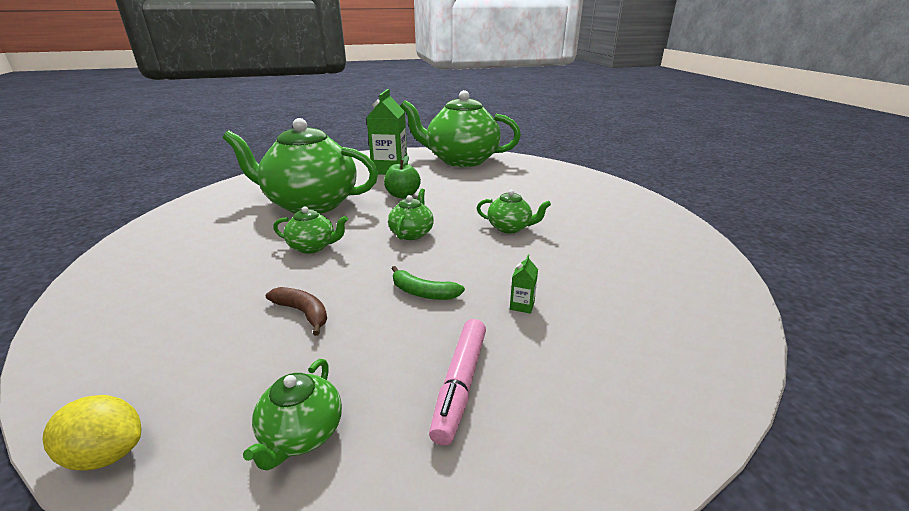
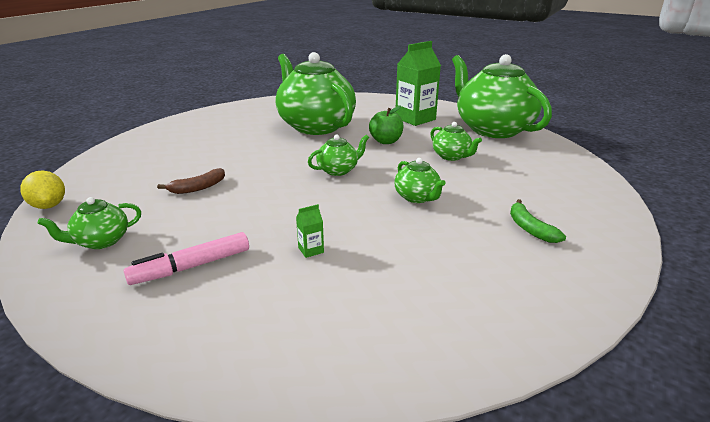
camera: 45 degrees right, 0 degrees up
(303, 313) = (198, 188): brown banana -> brown banana turned 60 degrees clockwise
(313, 247) = (267, 154): green teapot -> green teapot (451, 156)
(423, 292) = (271, 209): green banana -> green banana (530, 228)

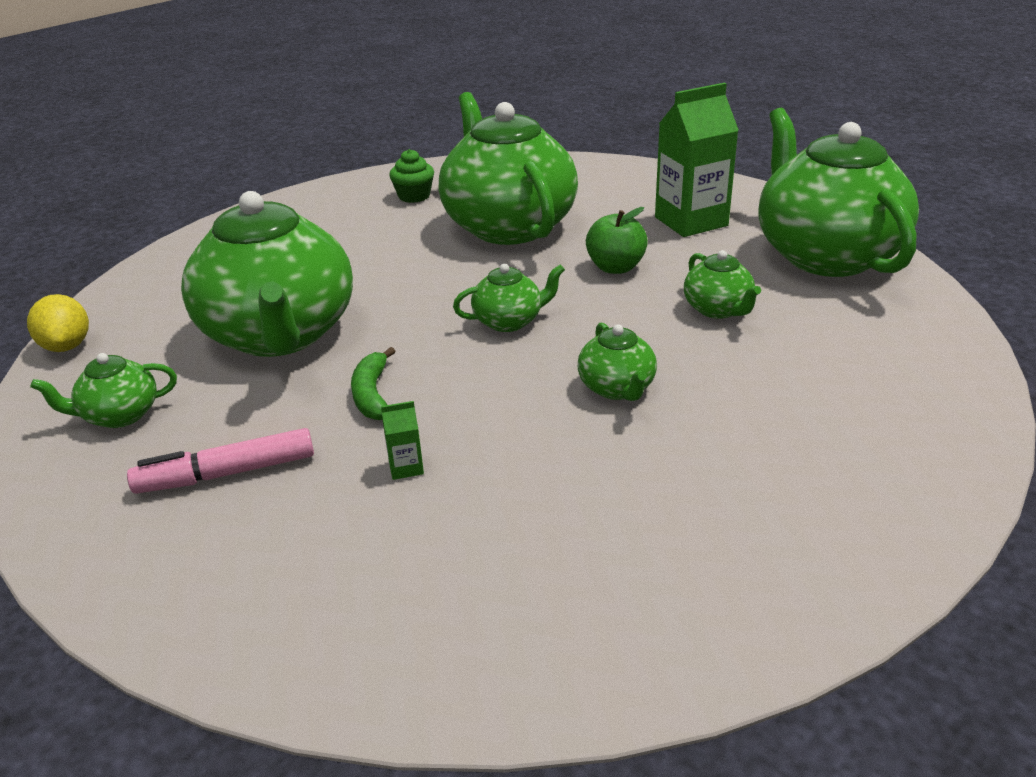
camera: 15 degrees right, 5 degrees up
(198, 188) = (280, 335): brown banana -> green teapot
(253, 115) = (414, 196): none -> green cupcake
(530, 228) = (782, 471): green banana -> green banana (372, 394)

